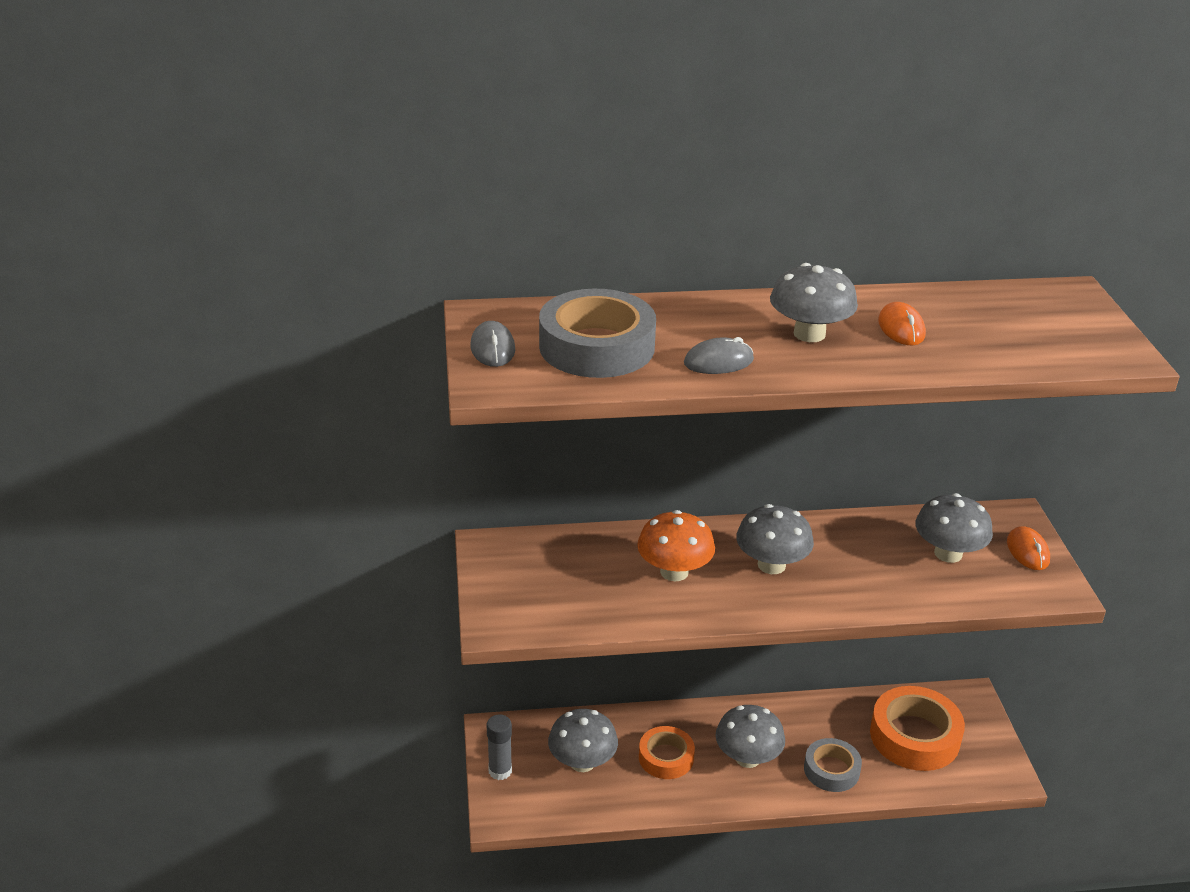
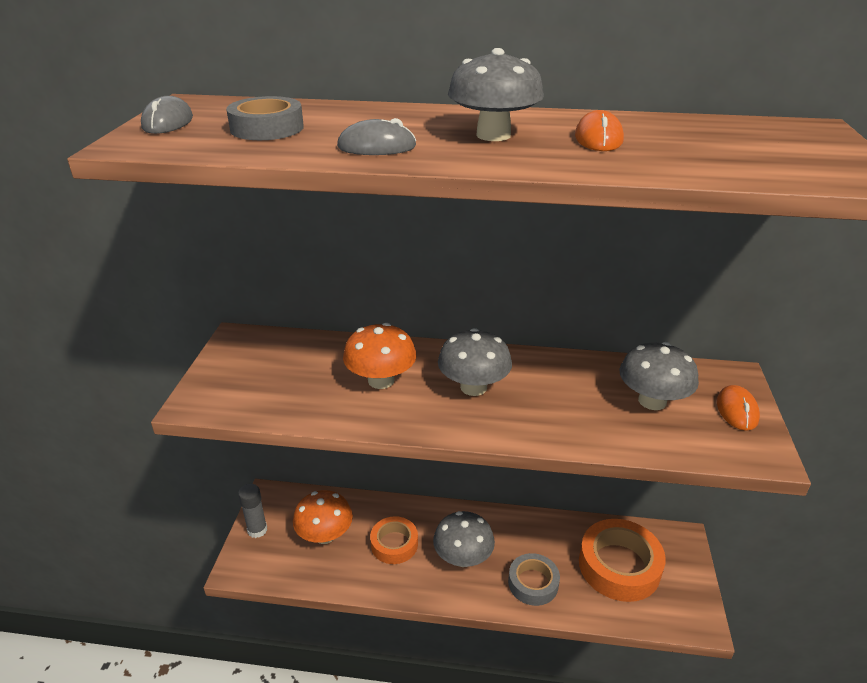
camera: 15 degrees right, 0 degrees up
(582, 762) = (325, 535): grey mushroom -> orange mushroom
(597, 347) = (267, 128): grey tape -> grey tape, size x0.61

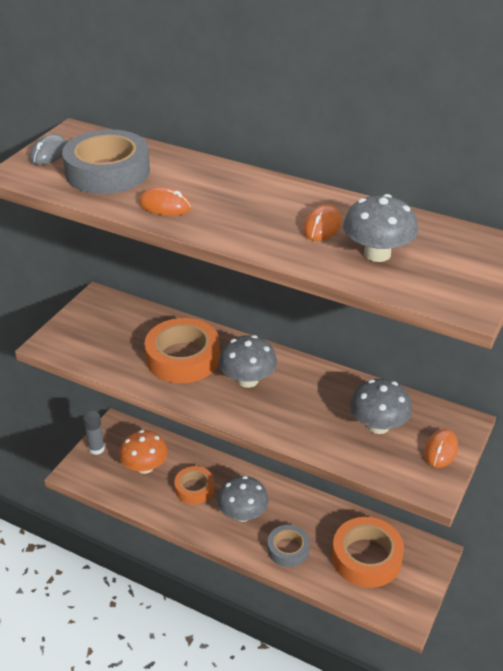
camera: 20 degrees right, 5 degrees up
(267, 128) = (107, 172): grey tape -> grey tape, size x1.65
(376, 147) = (165, 206): grey mouse -> orange mouse
(381, 380) = (183, 358): orange mushroom -> orange tape
(493, 135) = (251, 208): grey mushroom -> grey mushroom (377, 254)

